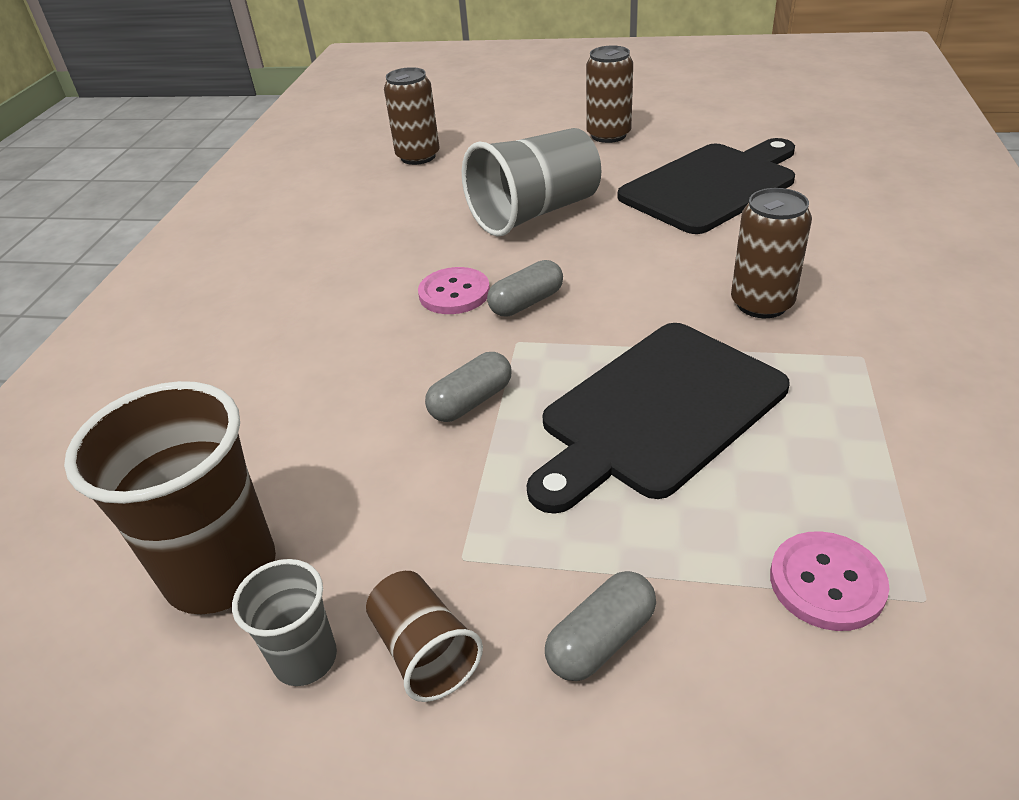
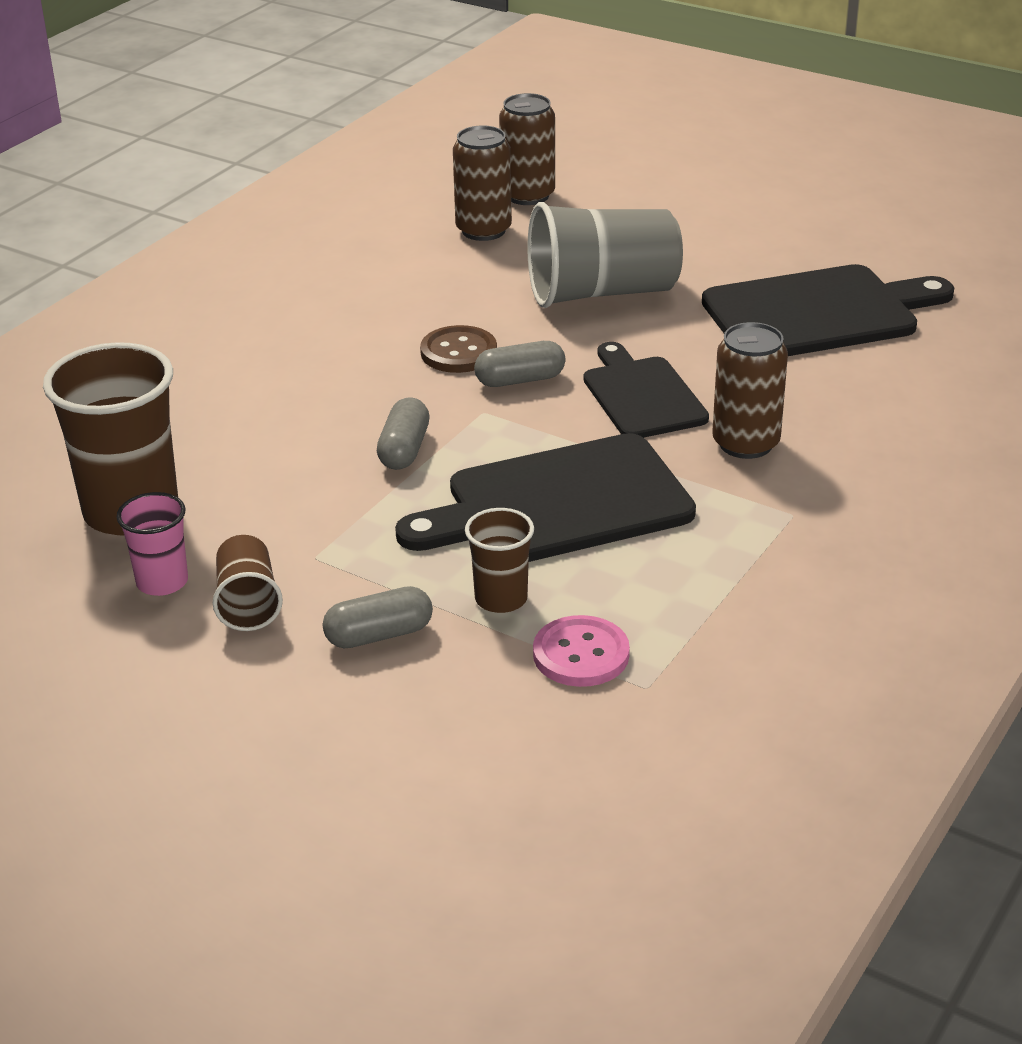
camera: 20 degrees right, 5 degrees down
(305, 658) = (162, 582): grey cup -> pink cup
(454, 293) = (458, 352): pink button -> brown button
(471, 401) = (404, 450): grey capsule -> grey capsule turned 60 degrees counterclockwise
(608, 135) = (760, 223): brown can -> brown can (483, 230)
(640, 287) = (642, 395): none -> black cutting board
(691, 541) = (501, 599): none -> brown cup

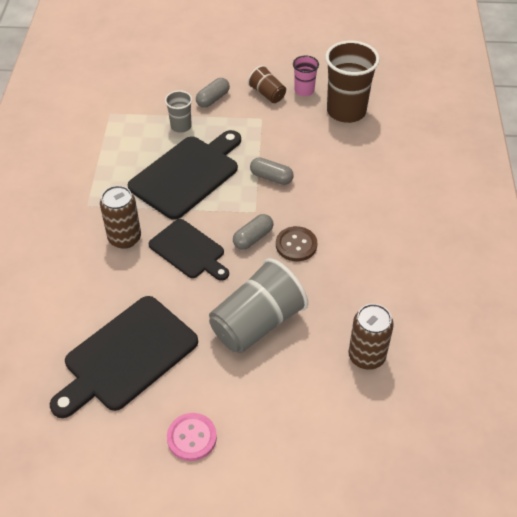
camera: 150 degrees right, 15 degrees up
(404, 450) = (271, 177): grey capsule -> grey capsule turned 45 degrees counterclockwise
(501, 599) = (181, 126): brown cup -> grey cup
(528, 195) = (370, 410): brown can -> none
(581, 654) = (139, 116): pink button -> pink button (192, 437)

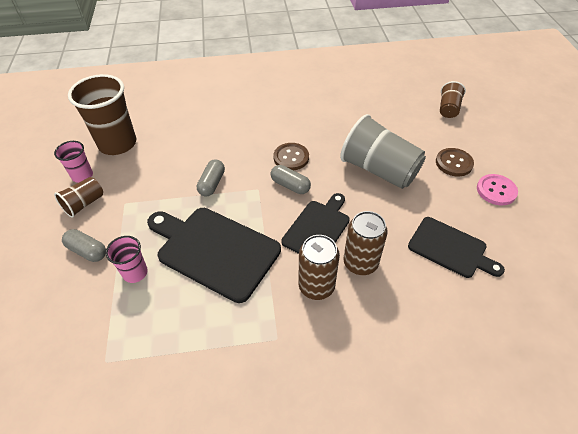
camera: 100 degrees left, 0 degrees up
(127, 356) = (450, 248): black cutting board -> black cutting board, size x0.64
(181, 126) = (135, 273): grey cup -> pink cup
(250, 408) = (454, 163): none -> brown button
(363, 444) = (448, 109): none -> brown cup
(366, 356) = (382, 112): brown can -> brown can (360, 263)

